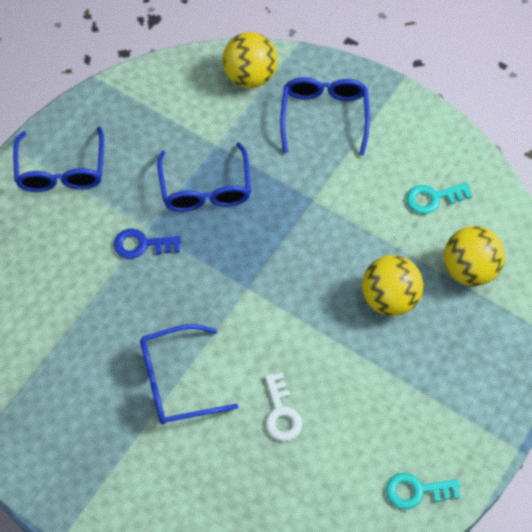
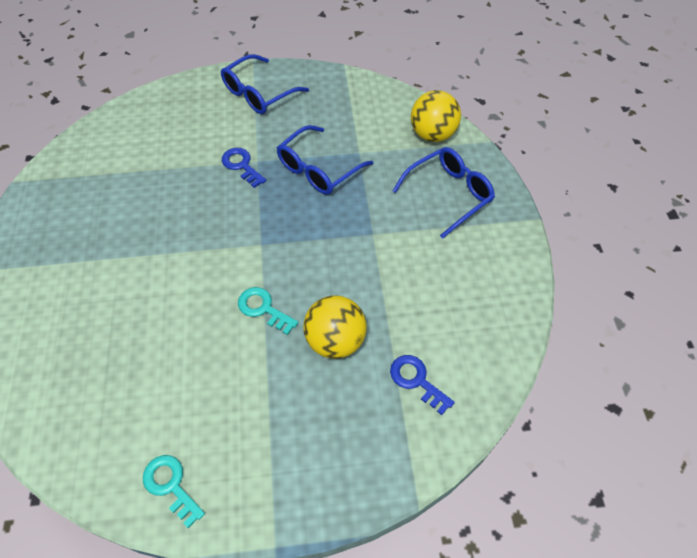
camera: 50 degrees right, 5 degrees down
(176, 381) = (148, 254): blue glasses -> none
(281, 413) = (172, 335): white key -> none
(433, 198) = (455, 309): turquoise key -> turquoise key (263, 309)
(469, 269) = (417, 381): yellow ball -> blue key

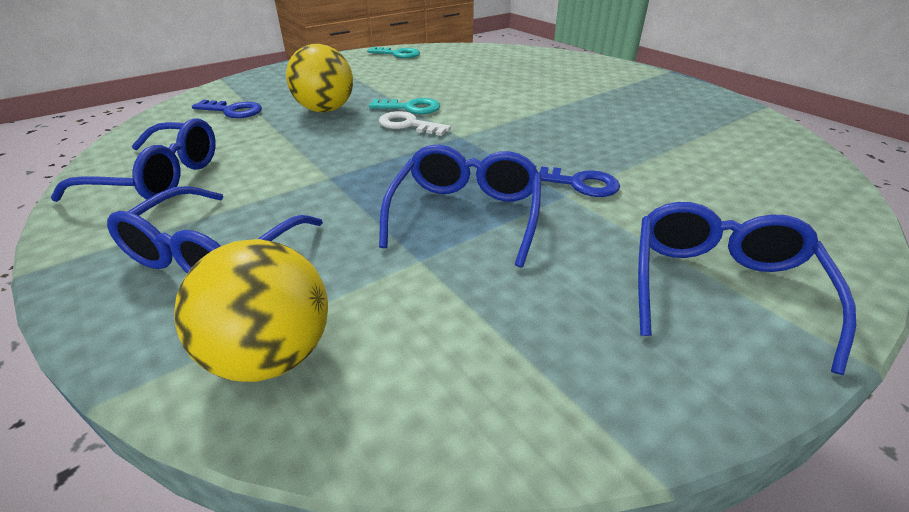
camera: 150 degrees right, 20 degrees down
(285, 278) = (408, 125): none -> white key
(478, 281) = (159, 178): none -> blue glasses

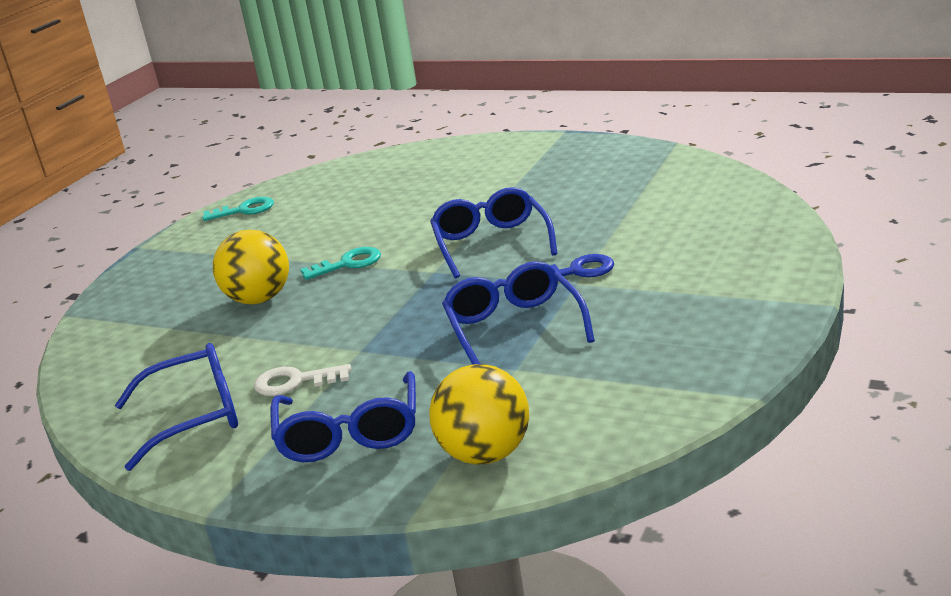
camera: 25 degrees left, 10 degrees down
(233, 111) = (154, 339): blue key -> none
(408, 125) = (369, 280): white key -> white key (295, 382)
(720, 288) = (727, 299): blue glasses -> blue glasses (491, 243)

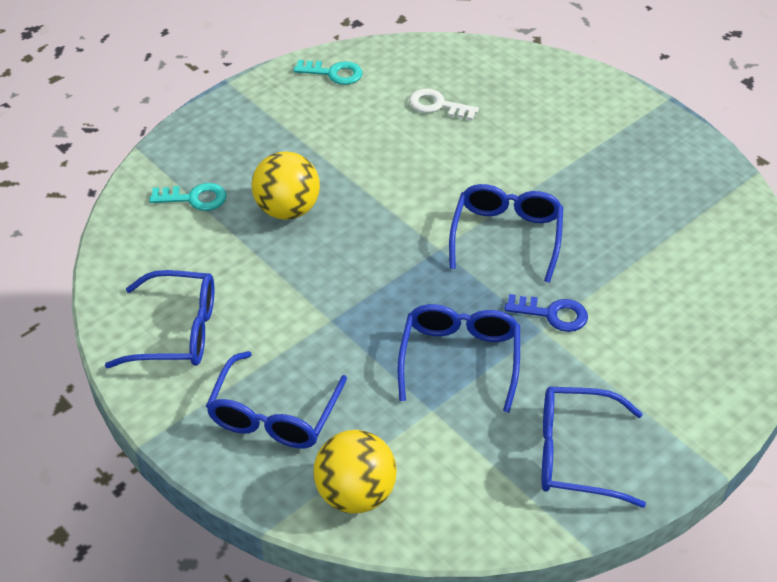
camera: 20 degrees right, 20 degrees up
(295, 382) = (265, 332): white key -> white key (437, 105)
(348, 264) = (378, 199): turquoise key -> turquoise key (194, 198)
(683, 344) = (575, 454): none -> blue glasses

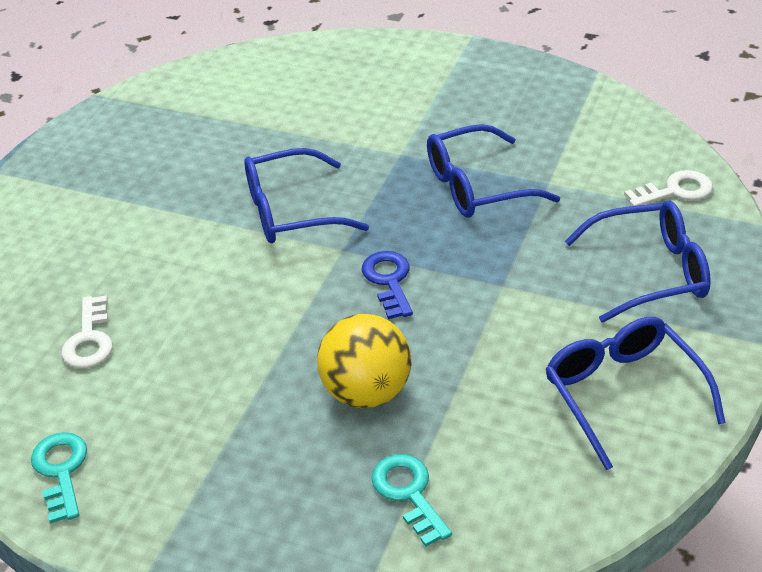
camera: 115 degrees left, 5 degrees down
(355, 494) = (675, 191): yellow ball -> white key
(552, 314) = (376, 153): blue key -> blue key (389, 281)
(575, 454) = (520, 99): blue glasses -> none

